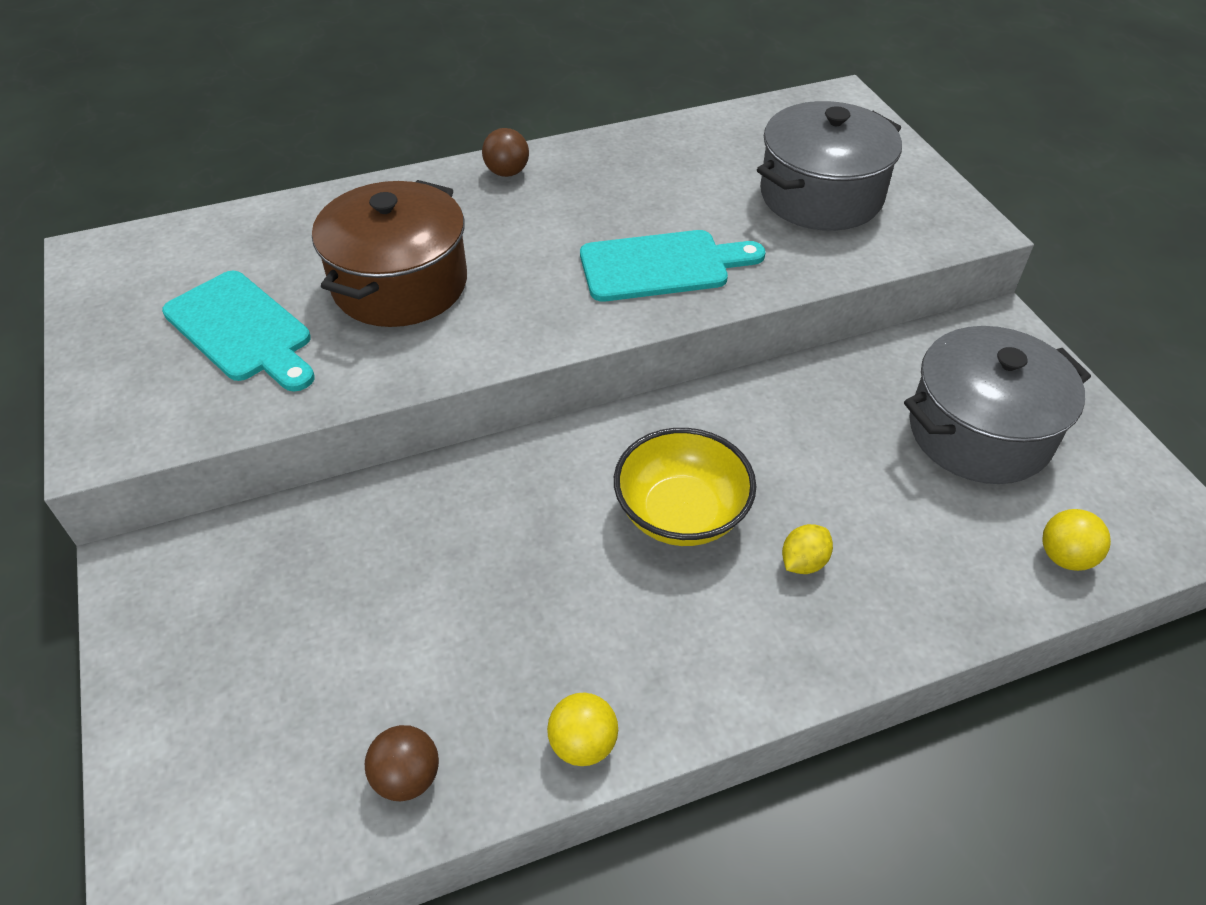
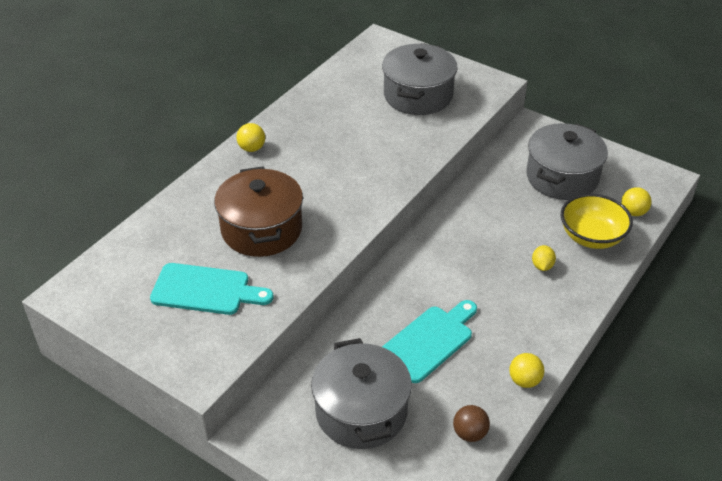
camera: 35 degrees left, 5 degrees down
(295, 632) = (361, 412): none -> grey pot
(507, 172) = (252, 148): brown ball -> yellow ball
(662, 266) = (379, 162): turquoise cutting board -> turquoise cutting board (429, 341)
(681, 513) = (476, 273): yellow bowl -> yellow bowl (591, 237)

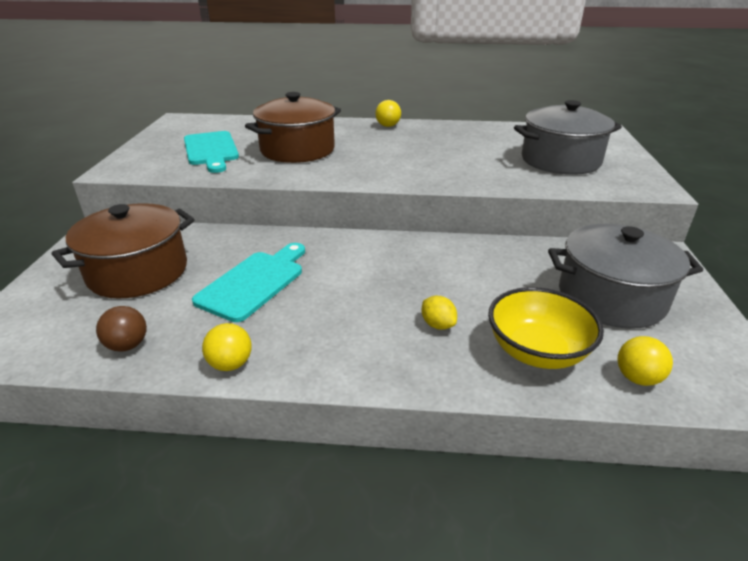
camera: 60 degrees right, 10 degrees down
(361, 412) = (138, 272): grey pot -> brown pot
(429, 341) = (254, 282): turquoise cutting board -> turquoise cutting board turned 75 degrees counterclockwise
(542, 266) = (437, 325): yellow lemon -> yellow lemon turned 75 degrees clockwise

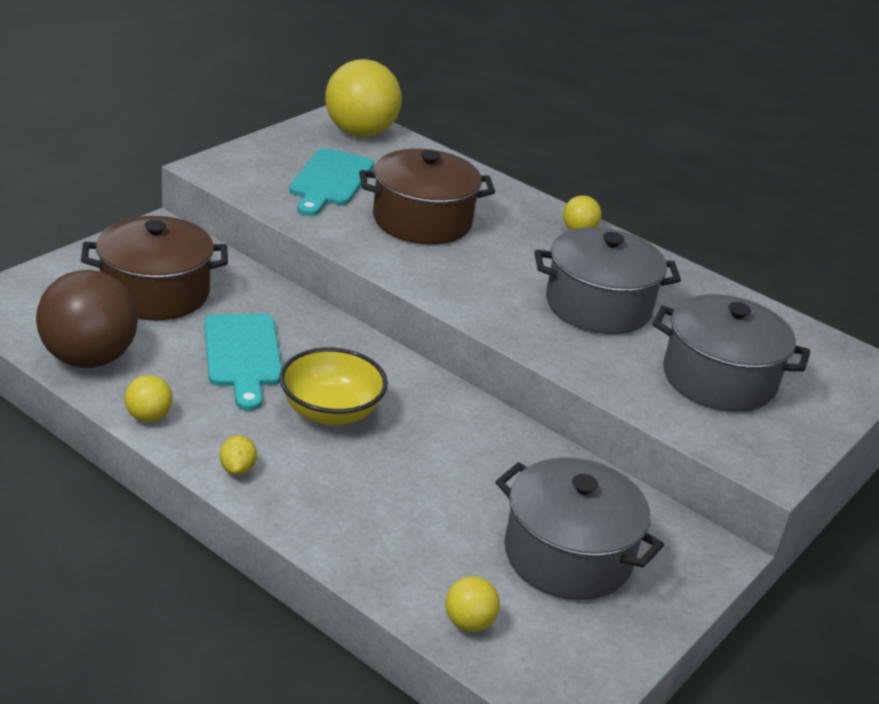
camera: 30 degrees right, 0 degrees up
(127, 345) = (89, 359): brown ball -> brown ball, size x2.17
(199, 123) = (360, 133): none -> yellow ball
(254, 282) = (242, 355): turquoise cutting board -> turquoise cutting board turned 105 degrees clockwise
(437, 325) = (356, 481): yellow lemon -> yellow lemon (237, 469)
(452, 153) = (598, 306): none -> grey pot
(537, 351) = (412, 552): yellow bowl -> yellow bowl (330, 412)

